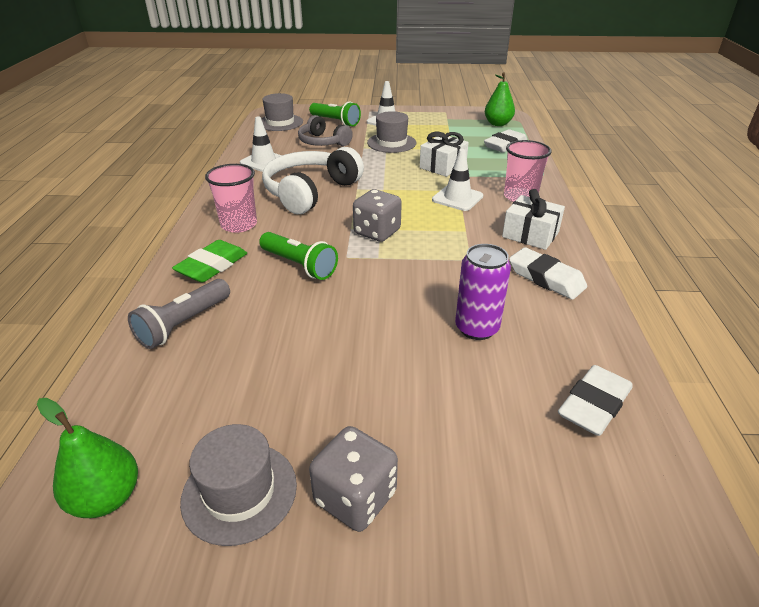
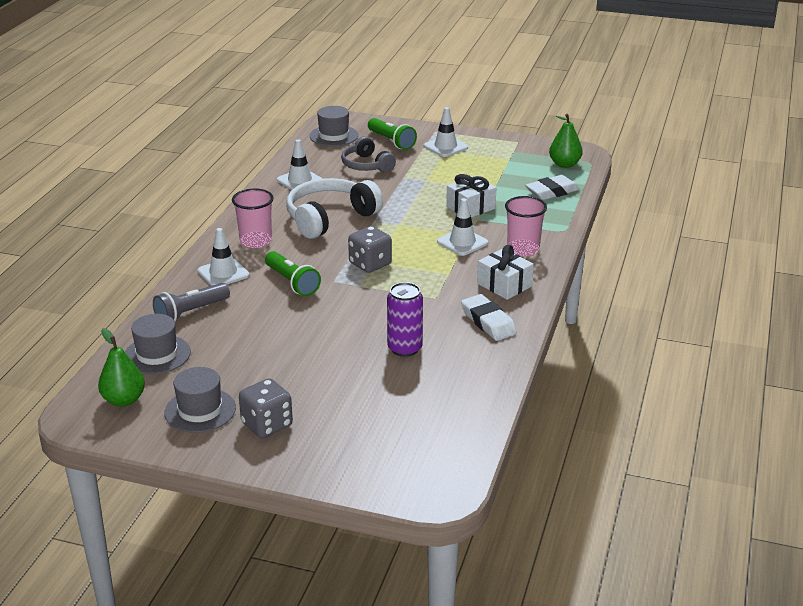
camera: 15 degrees right, 5 degrees down
(212, 266) = (223, 273): green eraser -> white traffic cone
(391, 143) = (435, 174): grey hat -> grey hat (157, 354)
(594, 405) = (453, 407): white eraser -> none

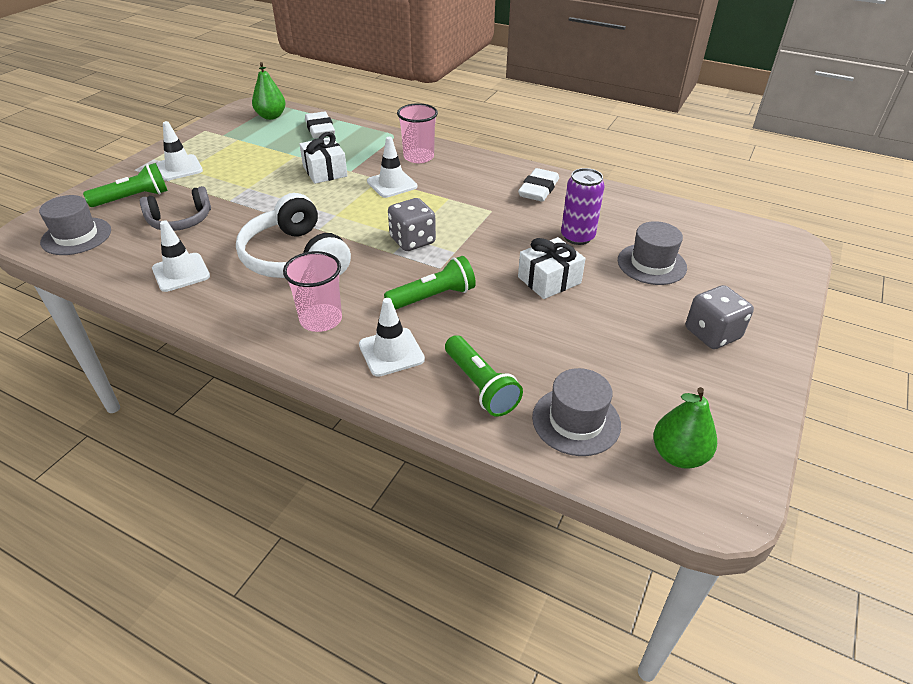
camera: 80 degrees left, 10 degrees up
(190, 312) = (480, 386): grey flashlight -> green flashlight
(200, 410) = (693, 384): grey hat -> grey hat (651, 264)
(488, 322) = (538, 189): white eraser -> white eraser turned 45 degrees counterclockwise
(504, 285) = (478, 174): white gift -> white gift (549, 280)

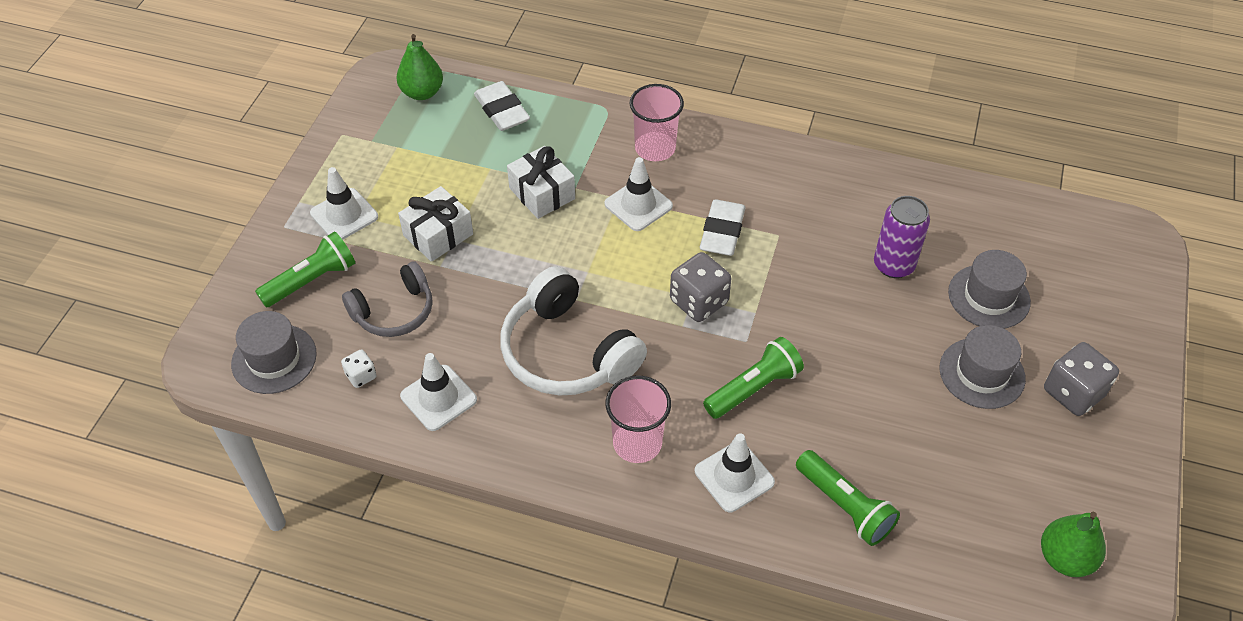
camera: 10 degrees left, 10 degrees up
(132, 253) = (361, 376): none -> white dice
(538, 189) = (826, 188): white eraser -> white eraser (722, 232)
(549, 280) = (878, 341): white gift -> white gift (438, 235)
(576, 421) = (955, 534): grey hat -> grey hat (982, 373)

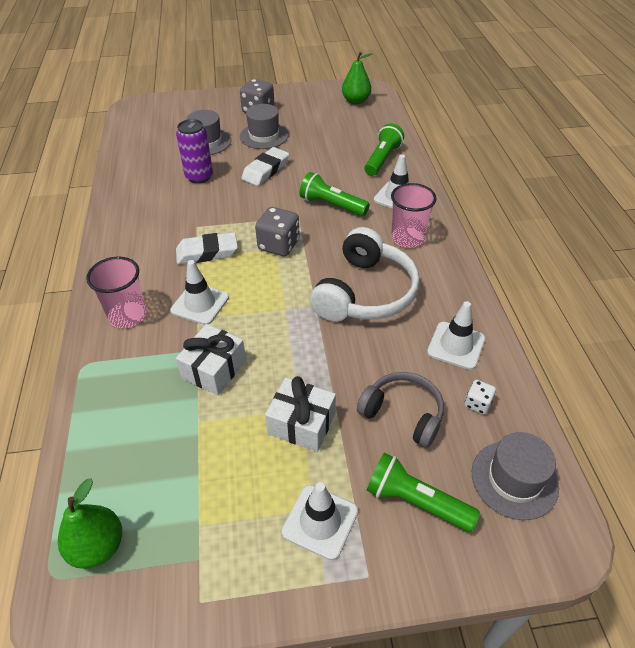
camera: 115 degrees left, 5 degrees down
(502, 111) = (109, 449): white eraser -> white eraser (265, 170)

